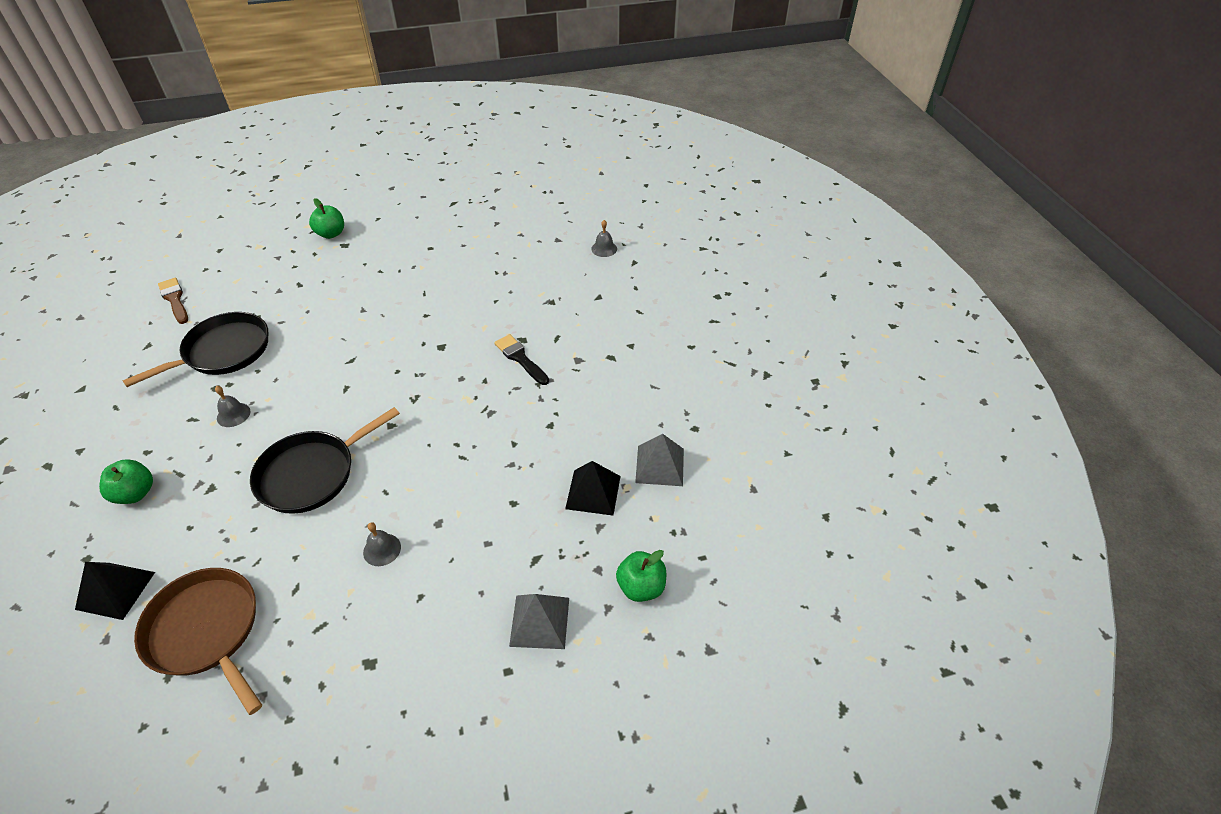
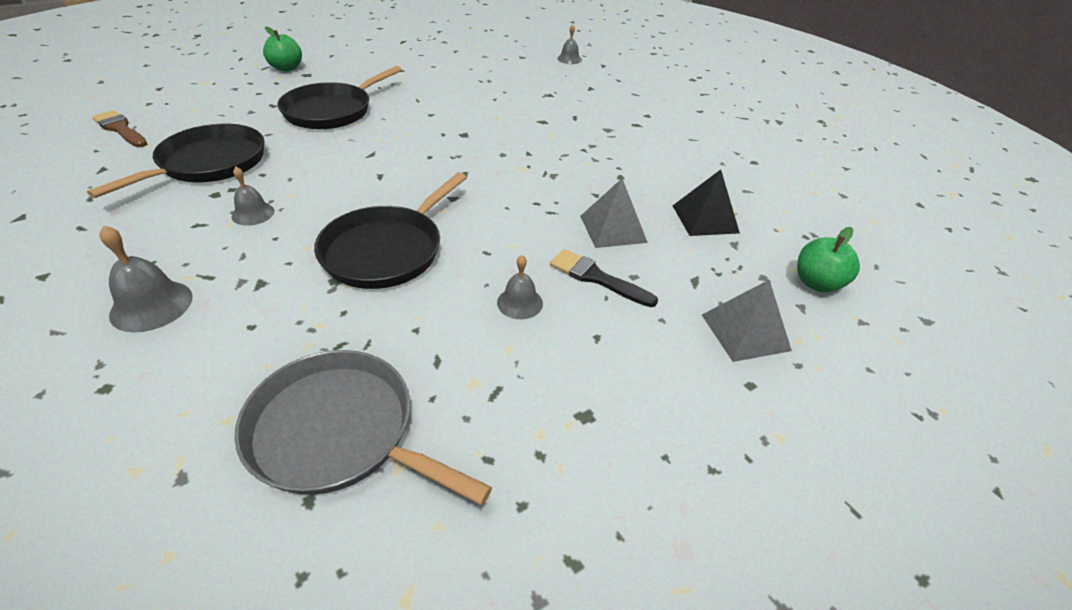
camera: 20 degrees left, 5 degrees down
(115, 590) = (170, 415): black pyramid -> none
(135, 493) = (151, 305): green apple -> grey bell
(206, 631) = (339, 432): brown pan -> grey pan
(343, 299) = (331, 111): none -> black pan
(520, 358) = (551, 134): black brush -> black brush (597, 278)
(659, 465) = (748, 191): grey pyramid -> grey pyramid (612, 229)

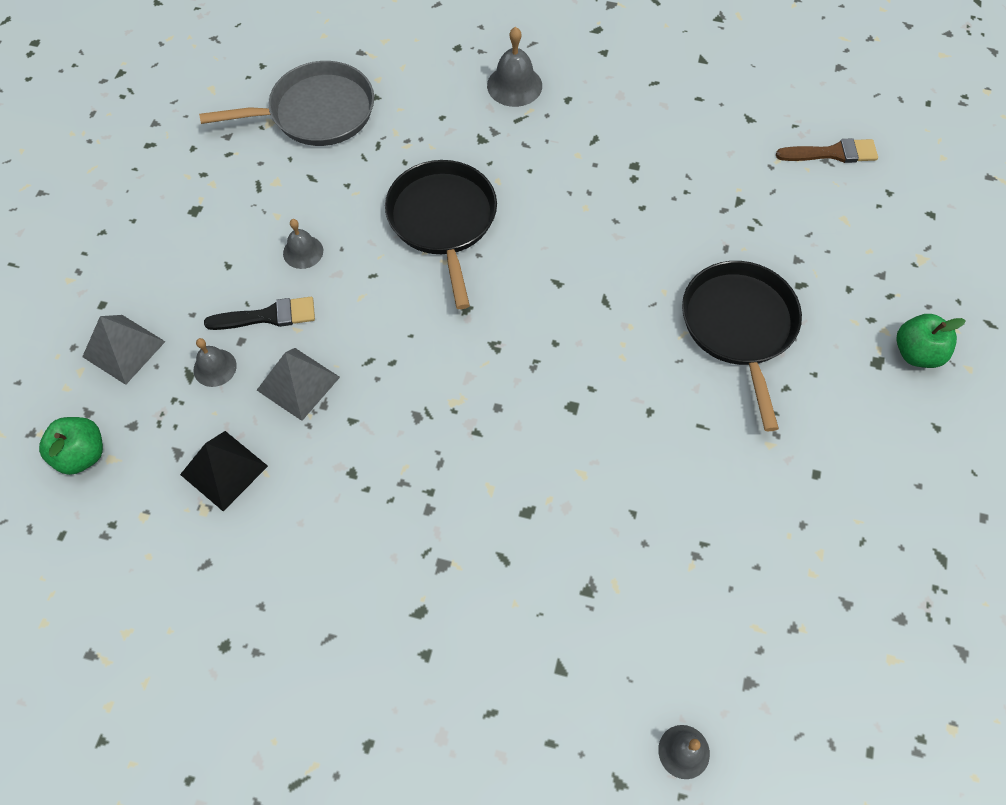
camera: 140 degrees right, 20 degrees up
(209, 163) = (697, 183): black pan -> none
(253, 213) = (579, 173): grey bell -> grey bell (215, 367)

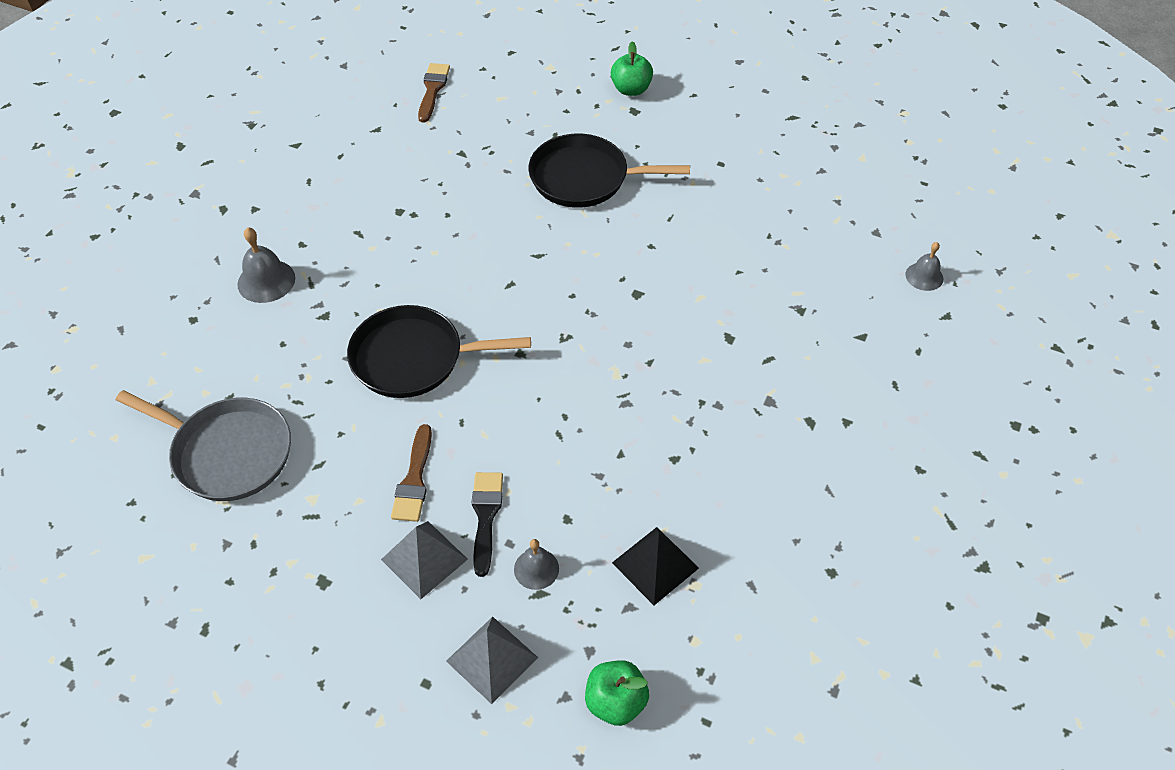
camera: 80 degrees left, 10 degrees down
(298, 383) = (571, 495): grey pyramid -> grey pyramid (424, 559)
(303, 252) = (414, 479): grey bell -> brown brush
(317, 112) = (228, 453): grey pan -> grey pan turned 120 degrees clockwise

